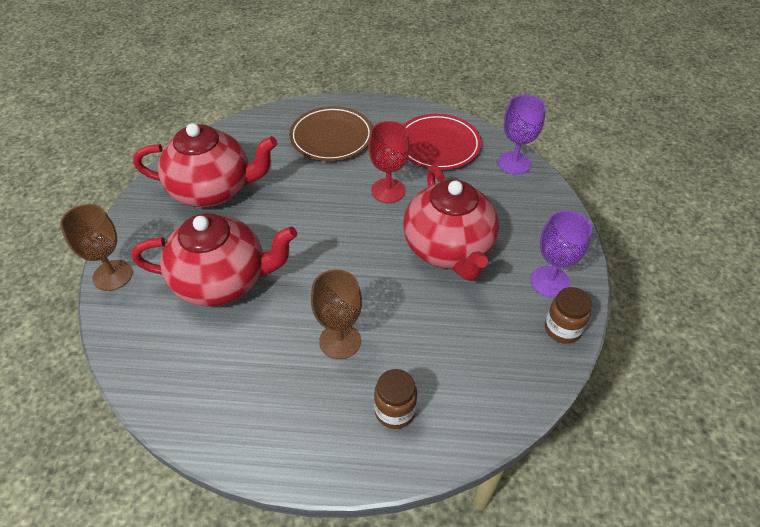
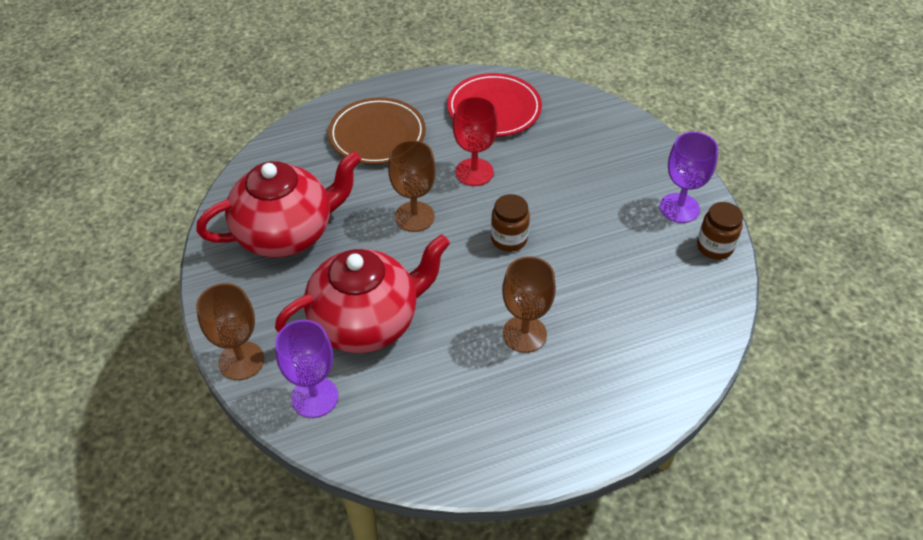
camera: 25 degrees left, 0 degrees up
(316, 210) = (414, 217): none -> brown goblet
(395, 411) = (615, 376): brown jar -> brown jar (509, 239)
(448, 249) = (570, 210): red teapot -> none
(514, 163) = (579, 104): purple goblet -> purple goblet (314, 397)

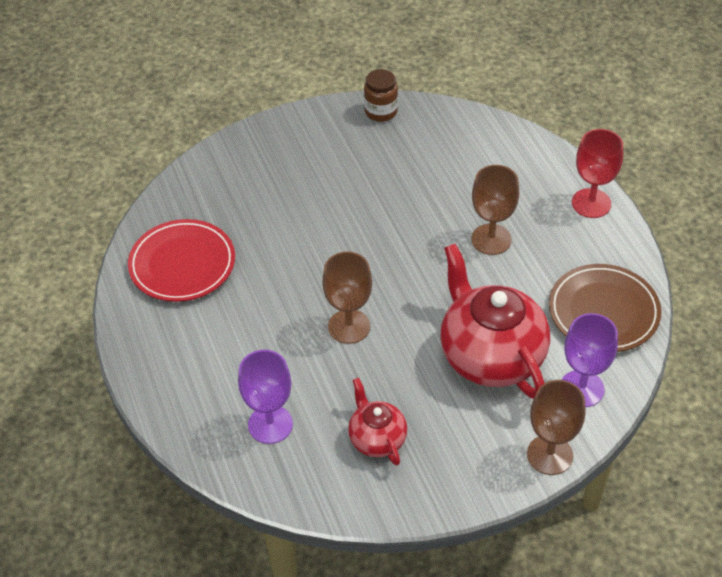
camera: 90 degrees left, 0 degrees up
(286, 233) = (377, 439): red teapot -> red teapot, size x0.52
(377, 135) = (219, 368): brown plate -> brown plate (603, 311)
(474, 172) = (283, 279): red goblet -> red goblet (591, 203)
(509, 239) = (377, 250): brown jar -> none
(679, 208) = (333, 130): purple goblet -> purple goblet (270, 424)

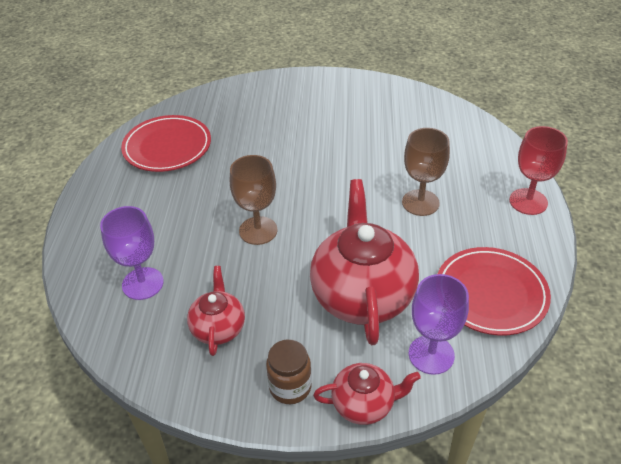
camera: 25 degrees right, 5 degrees down
(381, 112) = (387, 89): brown jar -> brown jar (290, 387)
(550, 455) = (364, 404): brown goblet -> red teapot
(603, 311) = (491, 294): brown plate -> red plate

